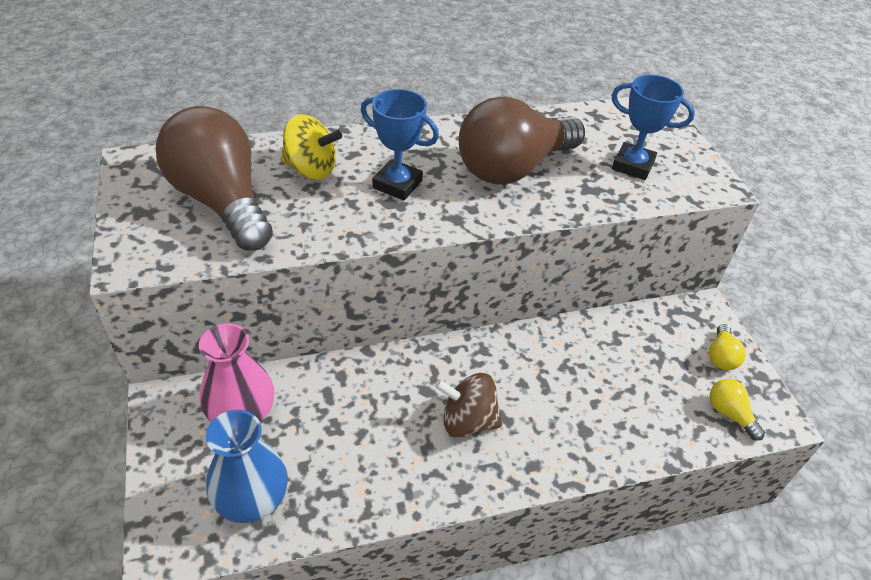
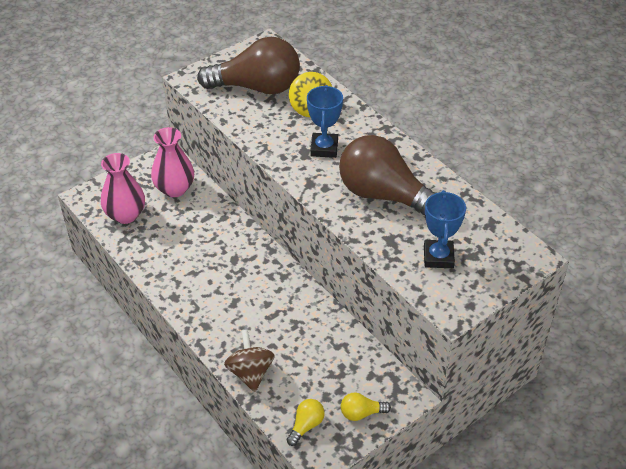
camera: 70 degrees right, 0 degrees up
(221, 201) = (257, 87): brown light bulb -> brown light bulb turned 60 degrees clockwise
(252, 499) = (125, 215): blue vase -> pink vase
(467, 421) = (222, 285): brown spinning top -> brown spinning top (250, 373)

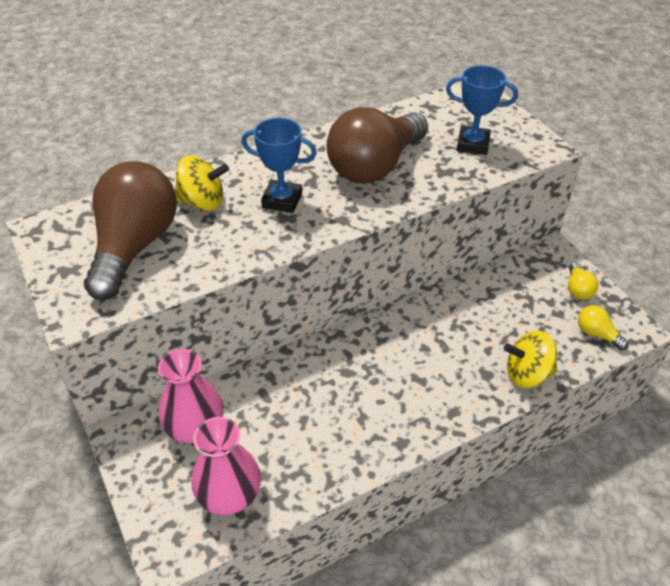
camera: 80 degrees left, 0 degrees up
(250, 373) = (527, 374): brown spinning top -> yellow spinning top

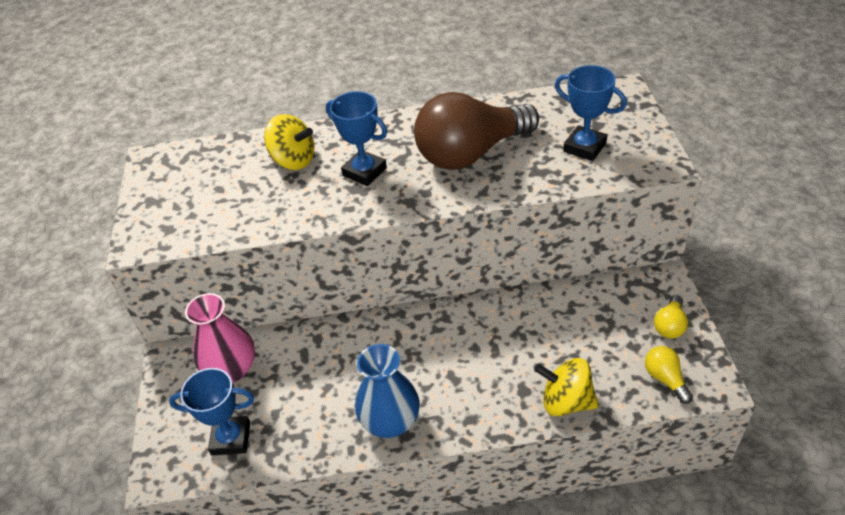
camera: 25 degrees right, 0 degrees up
(135, 246) = (216, 191): brown light bulb -> none
(229, 495) = (231, 438): pink vase -> blue trophy
(381, 434) = (390, 421): none -> blue vase

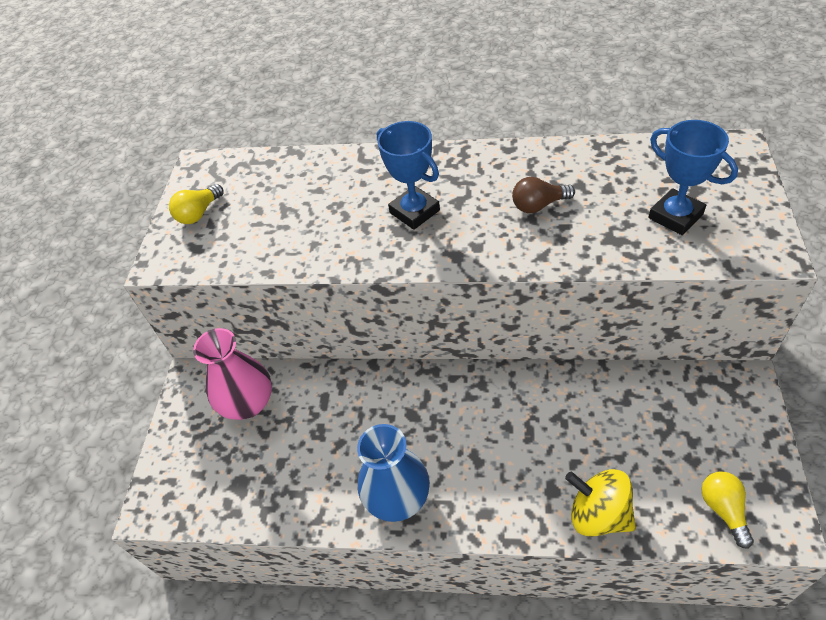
camera: 15 degrees right, 5 degrees up
(231, 438) = (230, 482): blue trophy -> none
(293, 160) = (342, 187): yellow spinning top -> none
(471, 153) = (538, 205): brown light bulb -> brown light bulb, size x0.42
(669, 325) = (741, 442): yellow light bulb -> yellow light bulb (199, 213)

